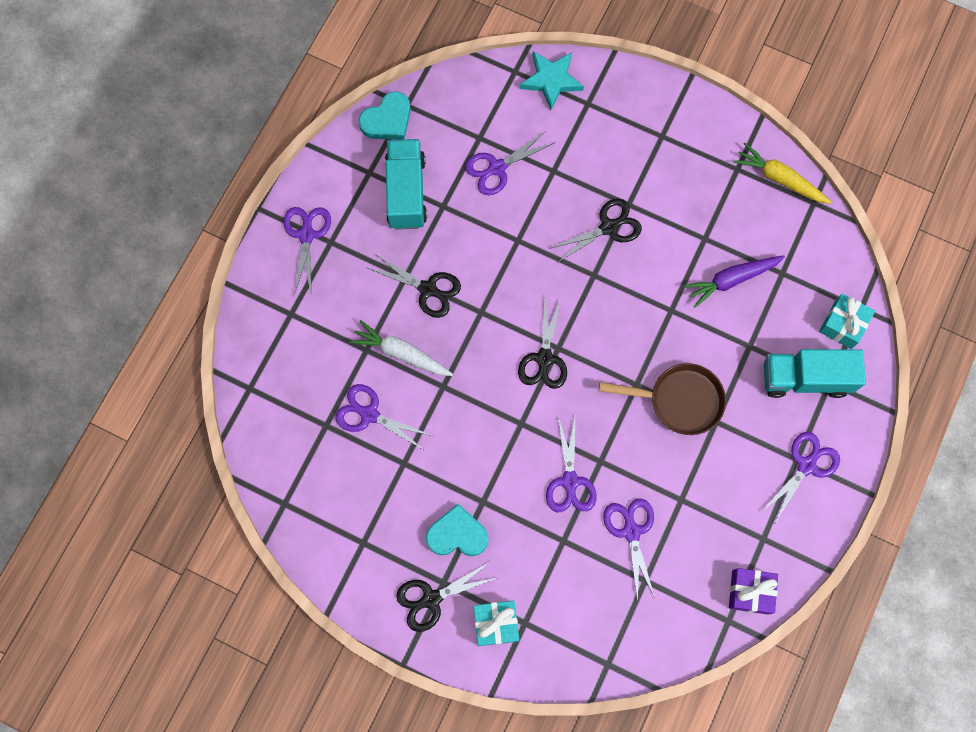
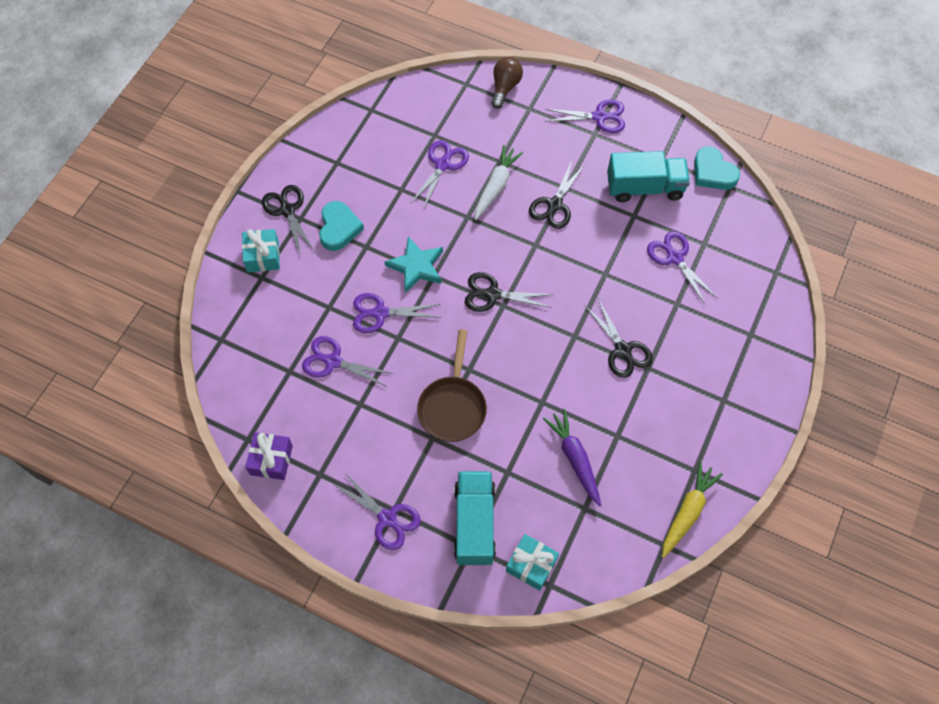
camera: 90 degrees right, 10 degrees down
(257, 341) = (505, 87): none -> brown light bulb
(551, 80) = (771, 303): turquoise star -> turquoise star (416, 266)
(631, 531) = (333, 361): purple scissors -> purple scissors turned 150 degrees counterclockwise

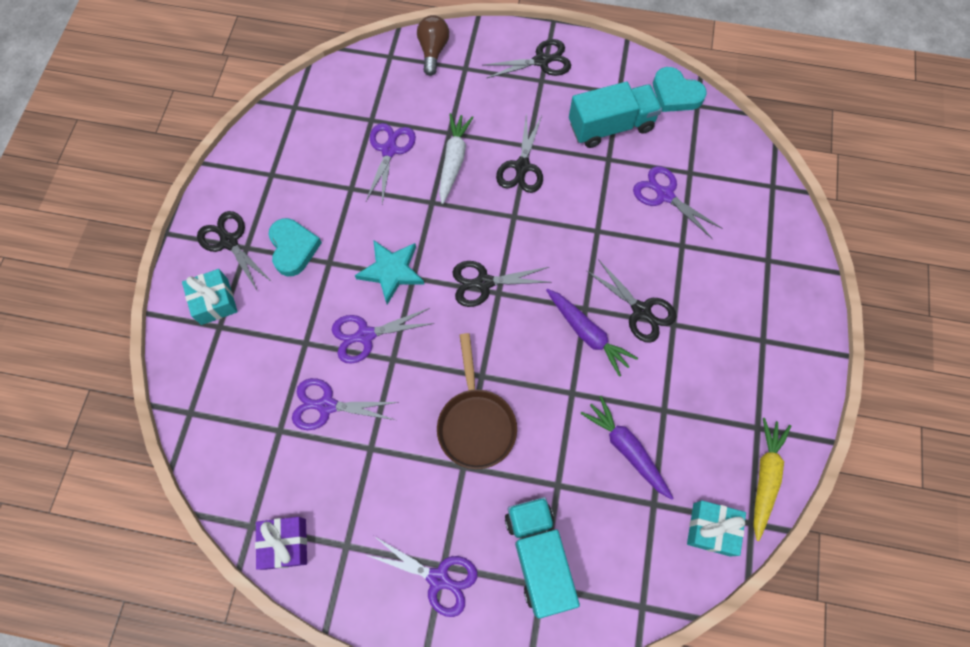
camera: 15 degrees left, 5 degrees up
(531, 565) = (615, 588): turquoise gift -> turquoise gift (711, 529)
(570, 358) = (587, 334): none -> purple carrot
(599, 117) = (541, 61): purple scissors -> black scissors

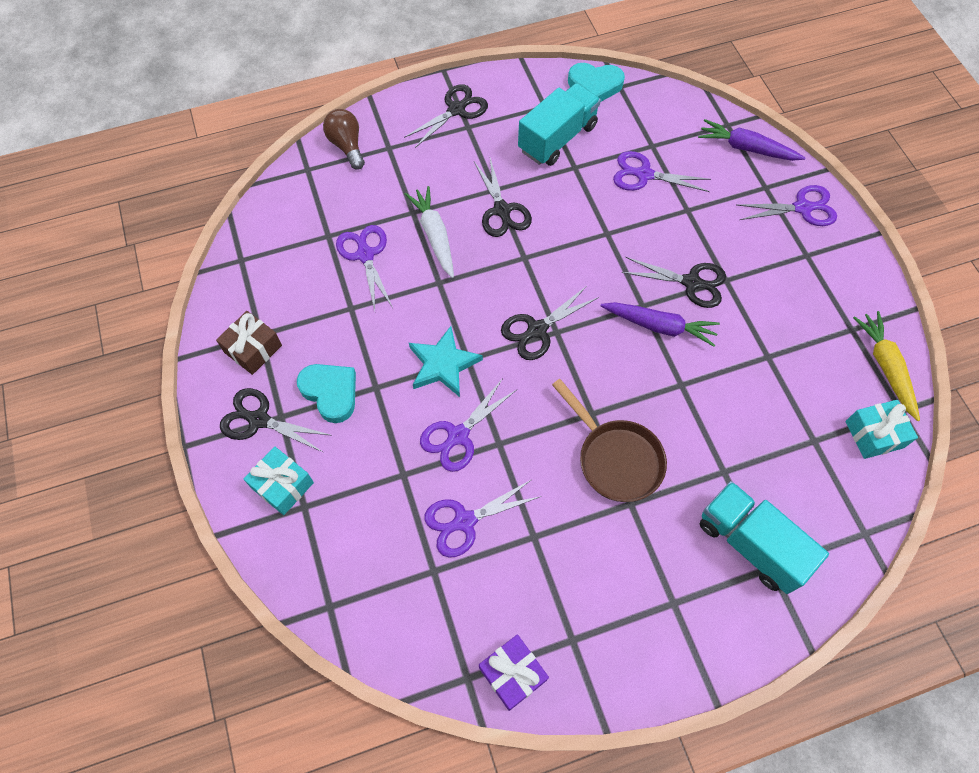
camera: 30 degrees left, 5 degrees down
(259, 183) = (253, 349): none -> brown gift
(438, 578) = (677, 617): purple scissors -> purple scissors (802, 208)
(626, 448) = (760, 406): purple carrot -> purple carrot (746, 148)

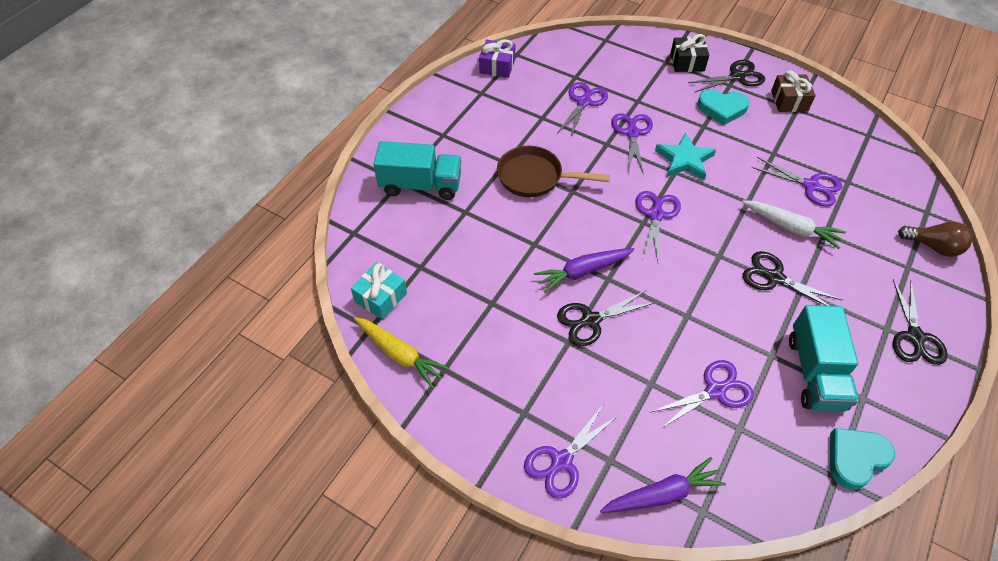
camera: 140 degrees right, 10 degrees down
(282, 485) = (687, 62): turquoise gift -> black gift
(537, 330) = (656, 215): black scissors -> purple scissors

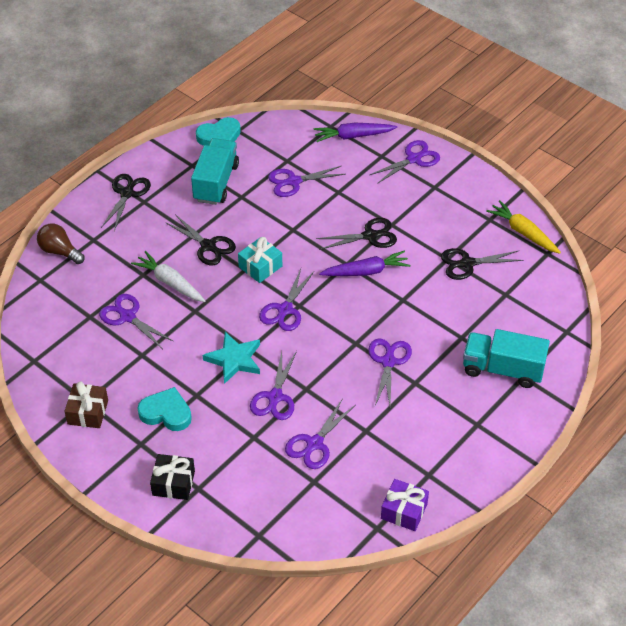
camera: 170 degrees left, 5 degrees down
(381, 297) = (539, 274): turquoise gift -> turquoise gift (260, 266)
(535, 177) = (388, 362): brown pan -> purple scissors
(737, 77) = (126, 453): black scissors -> black scissors (467, 263)

